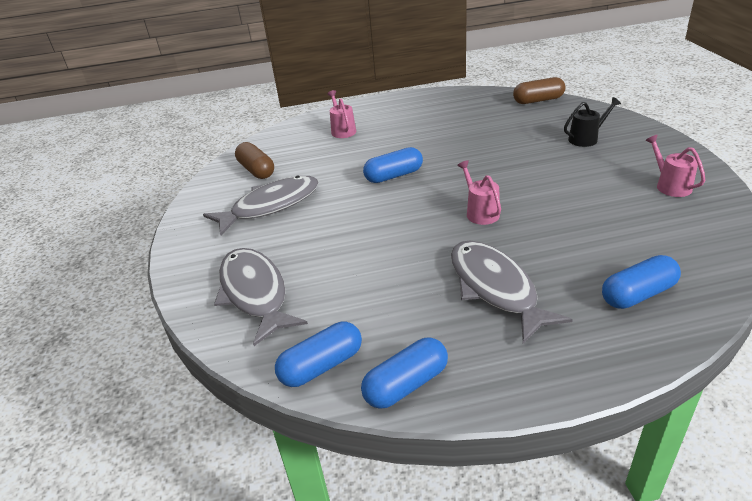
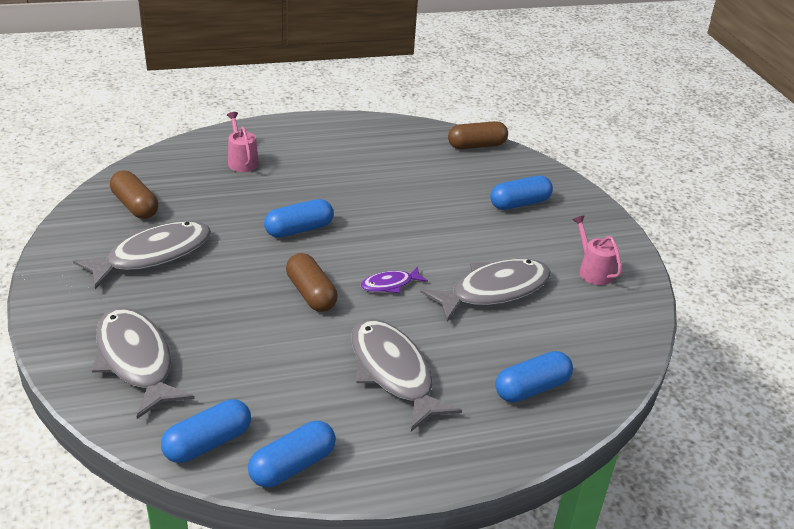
camera: 10 degrees left, 0 degrees up
(409, 225) = (311, 294): none -> brown capsule
(480, 212) = (390, 284): pink watering can -> purple fish
(579, 210) = (494, 291): none -> grey fish
(586, 138) = (519, 203): black watering can -> blue capsule

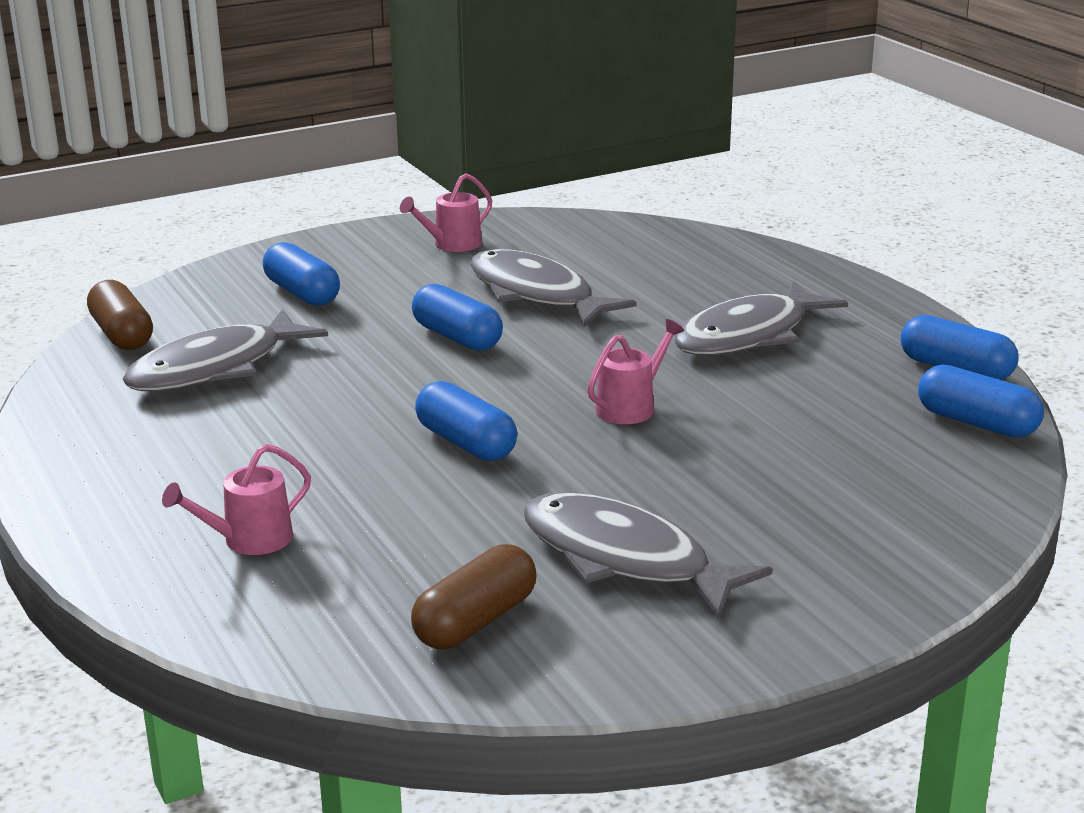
camera: 100 degrees left, 10 degrees down
(136, 361) = (887, 507): grey fish -> grey fish (216, 368)
(311, 294) = (630, 407): brown capsule -> pink watering can
(390, 284) = (568, 357): purple fish -> none
(532, 388) = (709, 264): blue capsule -> blue capsule (457, 337)

